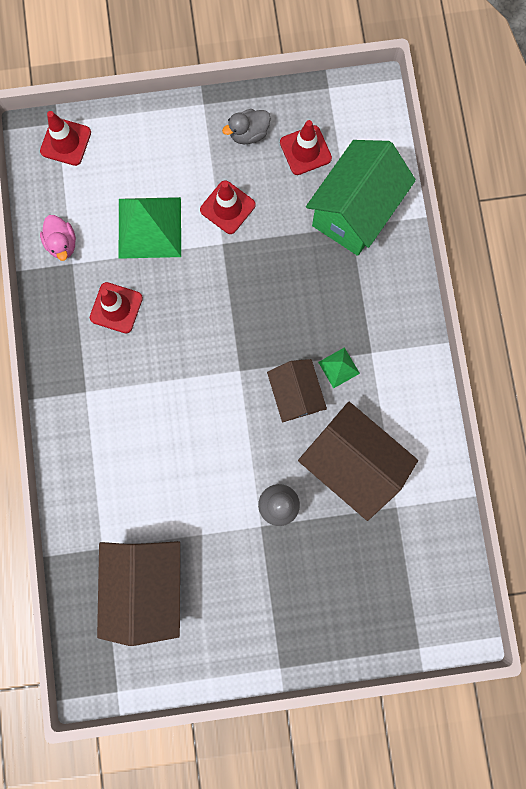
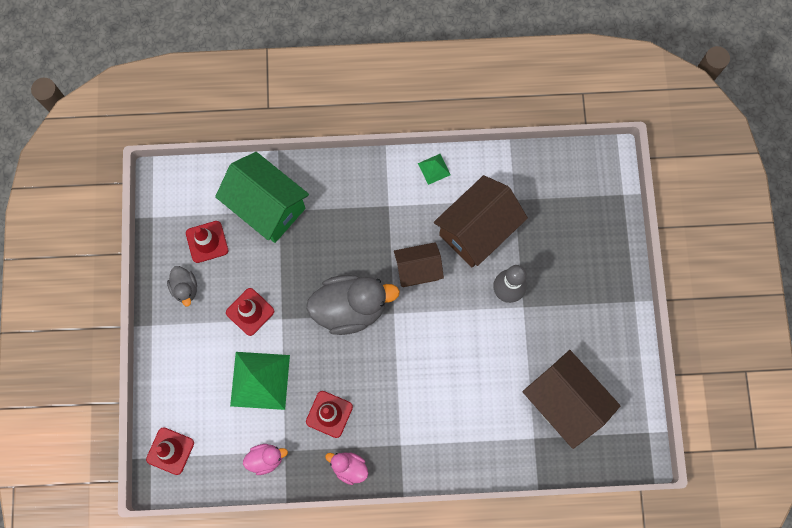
camera: 85 degrees left, 5 degrees down
(57, 336) = (349, 467): none -> pink duck
(147, 583) = (564, 402): brown house -> brown house turned 45 degrees clockwise
(241, 319) = (350, 308): none -> grey duck
(339, 367) = (398, 233): green pyramid -> green pyramid (434, 169)

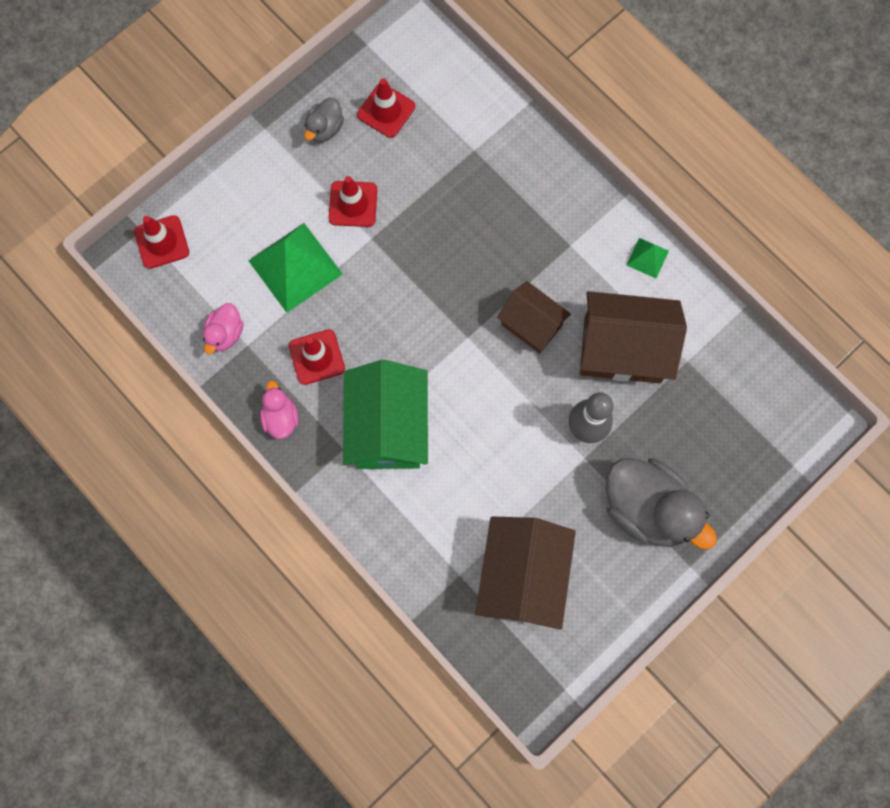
camera: 50 degrees right, 0 degrees up
(266, 458) = (225, 333): pink duck -> pink duck turned 75 degrees clockwise
(267, 207) = (468, 136): green house -> green house (388, 428)
(350, 308) = (437, 292): grey duck -> grey duck (647, 508)

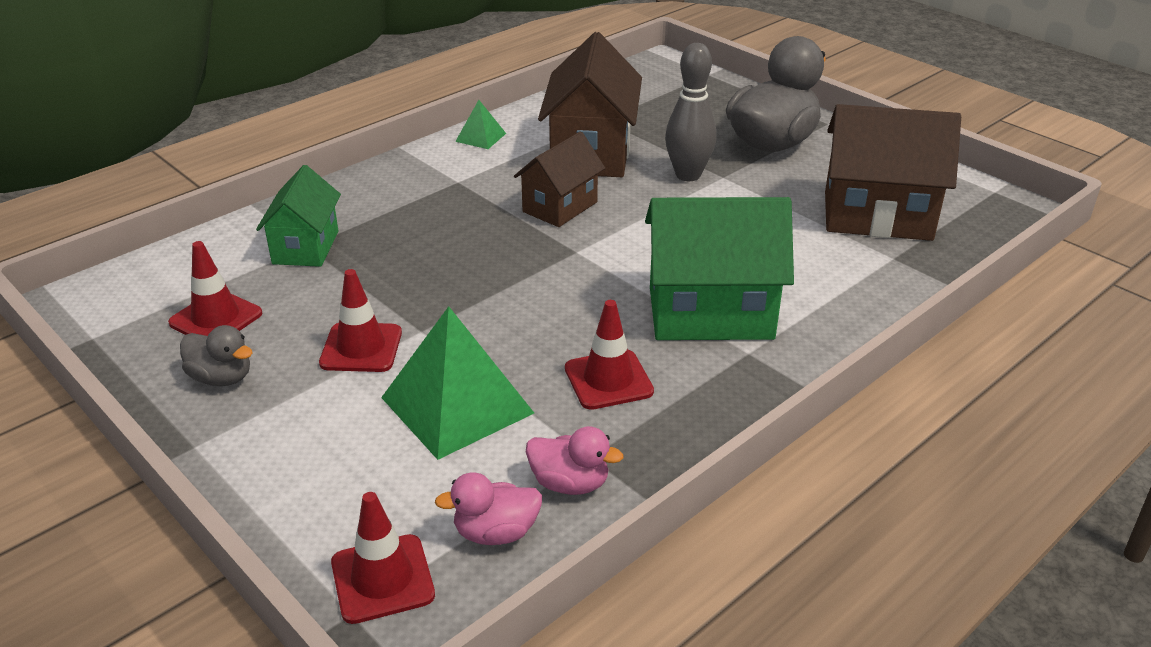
camera: 90 degrees left, 40 degrees down
(281, 418) = (710, 415): pink duck -> pink duck (496, 533)
(471, 149) = (306, 247): none -> green house

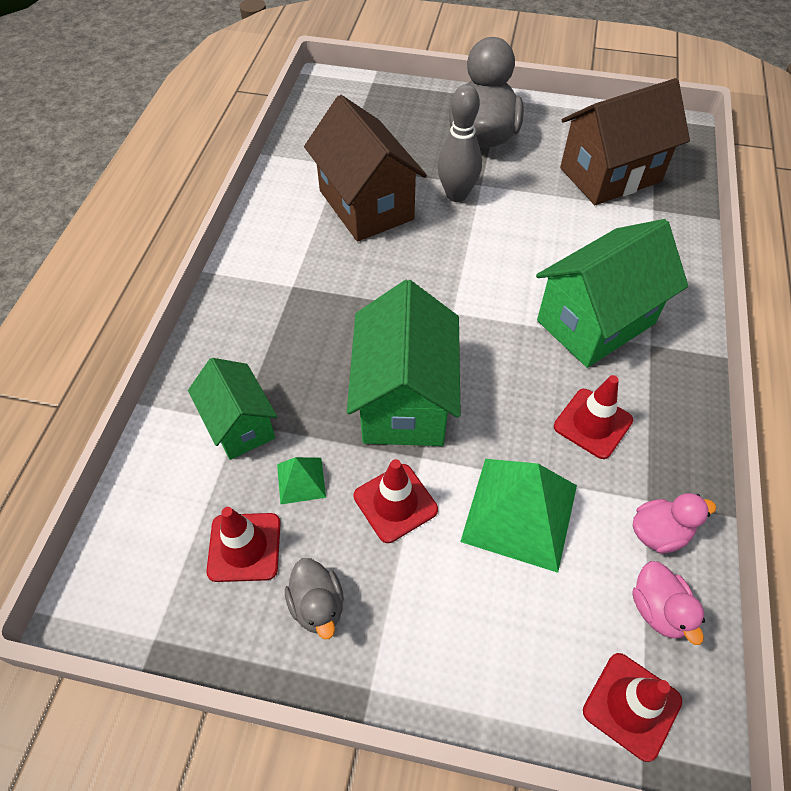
camera: 35 degrees left, 20 degrees up
(221, 378) = (317, 605): grey duck -> grey duck turned 75 degrees clockwise
(455, 289) = (404, 400): none -> green house
(481, 137) = (263, 228): green pyramid -> green pyramid (301, 480)
(496, 533) = (658, 609): pink duck -> pink duck turned 60 degrees counterclockwise
(560, 207) = (398, 273): brown house -> none

